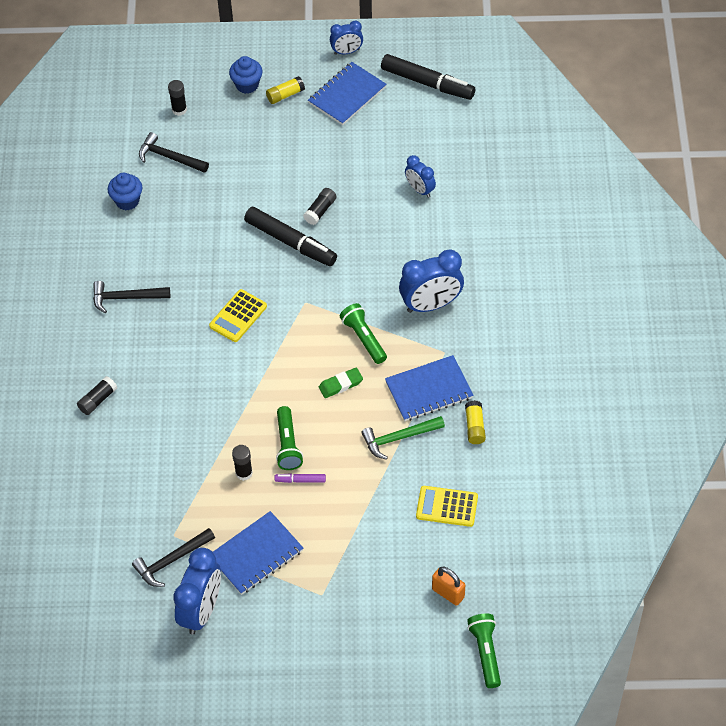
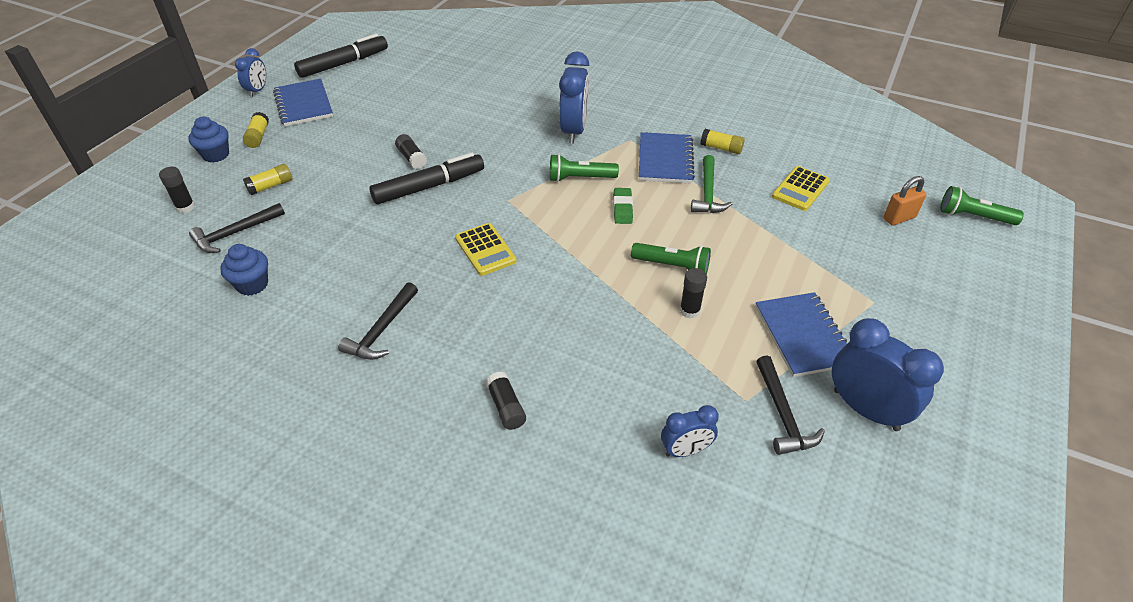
camera: 65 degrees left, 10 degrees down
(231, 143) = (271, 186): none -> yellow glue stick
(300, 480) = (722, 271): purple marker -> none
(420, 190) = (447, 100): blue clock -> blue clock (685, 450)

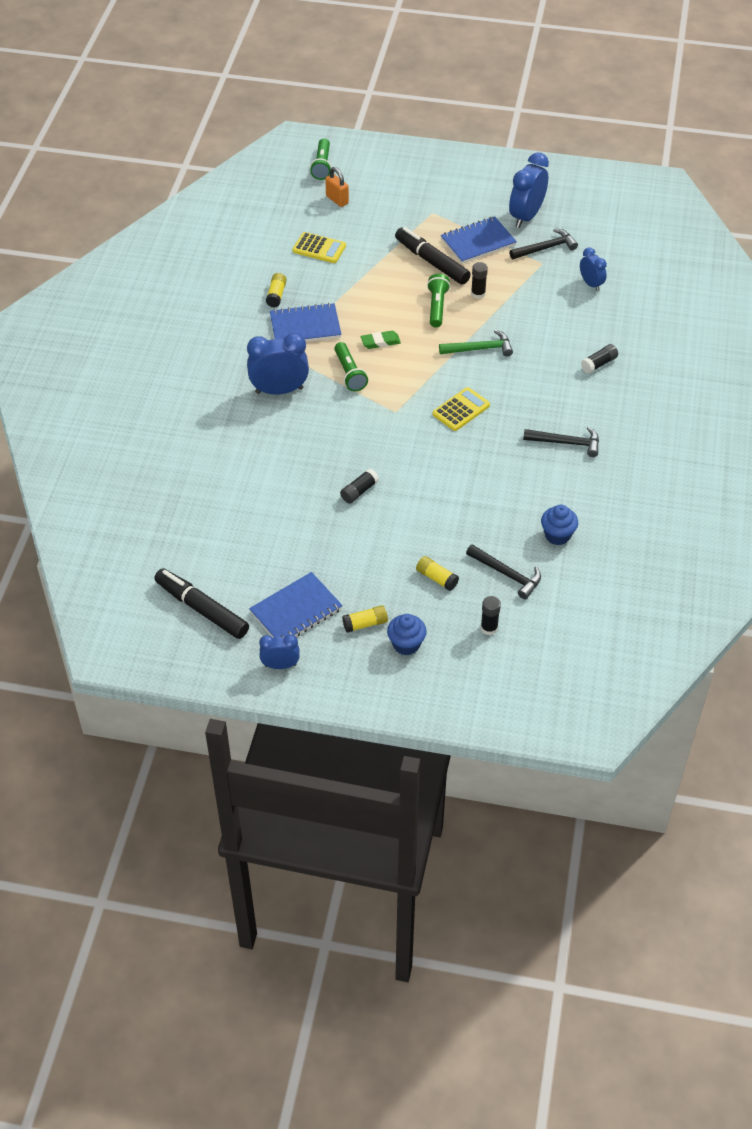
camera: 105 degrees left, 5 degrees up
(429, 186) = (396, 466): black marker -> black marker (431, 262)
(707, 193) = (342, 297): green hammer -> green hammer (480, 349)

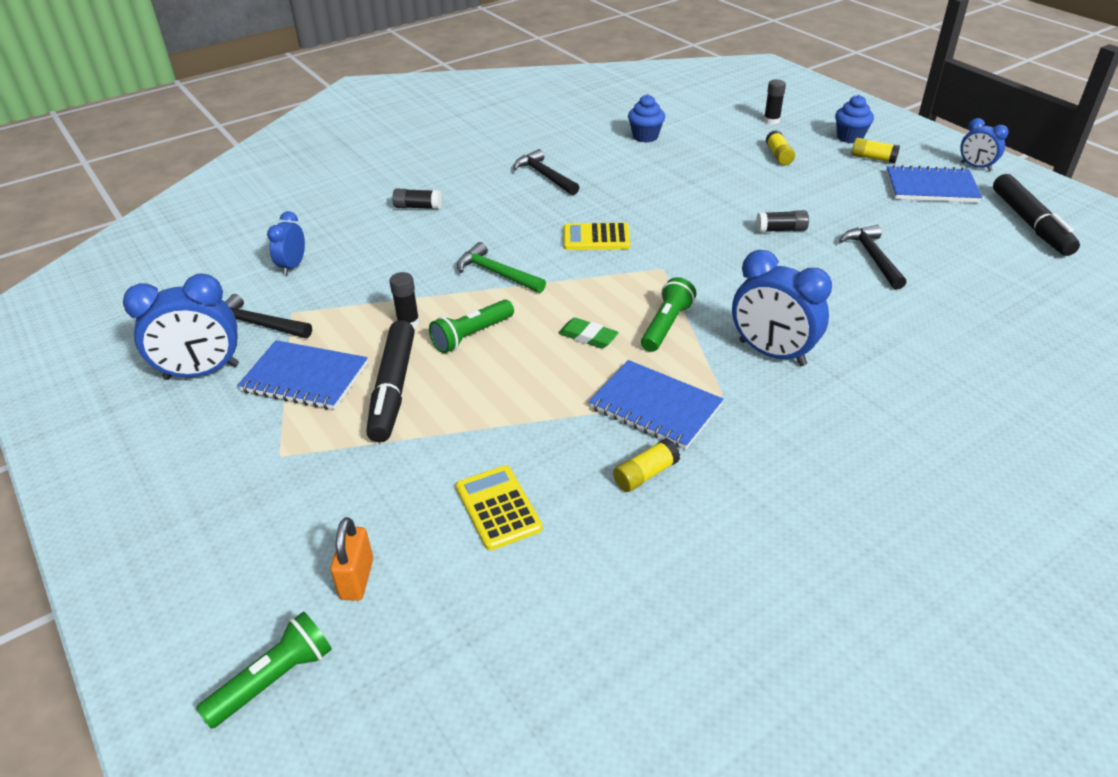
camera: 135 degrees left, 10 degrees down
(507, 574) = (717, 136): black hammer -> black hammer (873, 257)

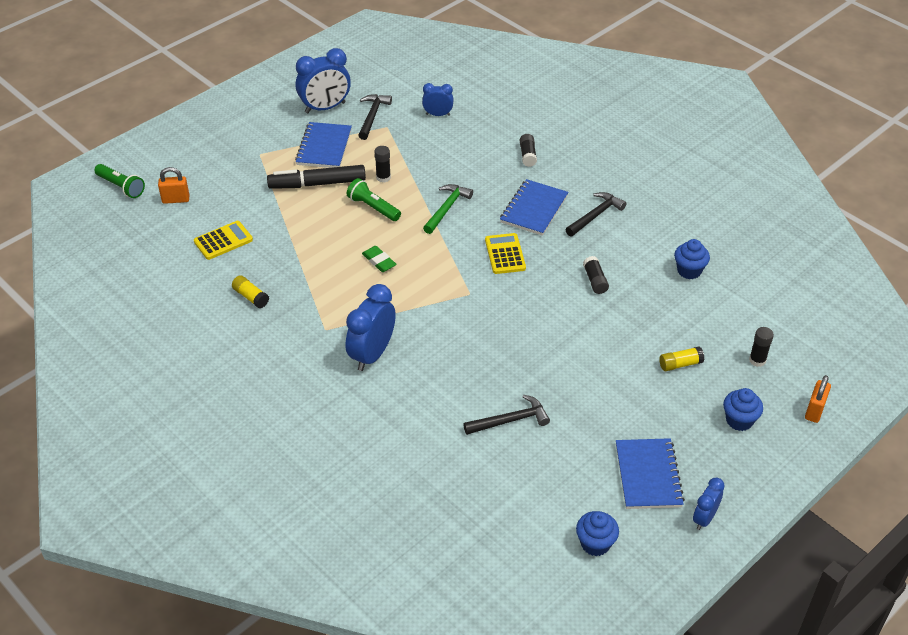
camera: 80 degrees right, 5 degrees up
(202, 372) = (325, 107): blue clock -> blue clock turned 90 degrees counterclockwise
(588, 337) = (379, 261): green eraser -> green eraser turned 60 degrees counterclockwise
(655, 407) = (310, 298): blue notebook -> blue notebook (534, 209)
(666, 325) = (397, 299): green flashlight -> none
(781, 230) = (542, 363): black glue stick -> black glue stick (595, 280)
(832, 105) = (814, 411): none -> orange padlock
(873, 158) = (697, 435): yellow glue stick -> none
(1030, 223) = (595, 544): black marker -> blue cupcake

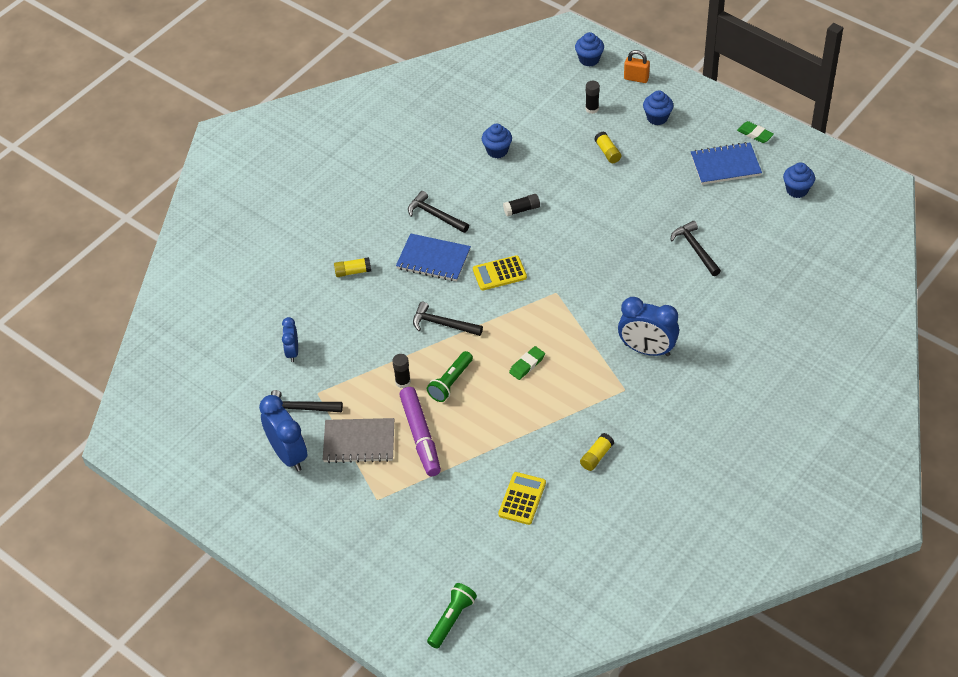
camera: 95 degrees left, 5 degrees up
(176, 199) = (465, 559): orange padlock -> none
(223, 241) = (522, 499): yellow calculator -> yellow calculator turned 60 degrees clockwise
(317, 184) = (420, 436): black marker -> purple marker
(324, 147) = (359, 442): blue notebook -> grey notebook
(447, 208) = (442, 324): green hammer -> black hammer
(527, 155) = (353, 272): black glue stick -> yellow glue stick
(704, 518) = (755, 134): blue clock -> green eraser
(849, 370) = (589, 59): none -> blue cupcake

